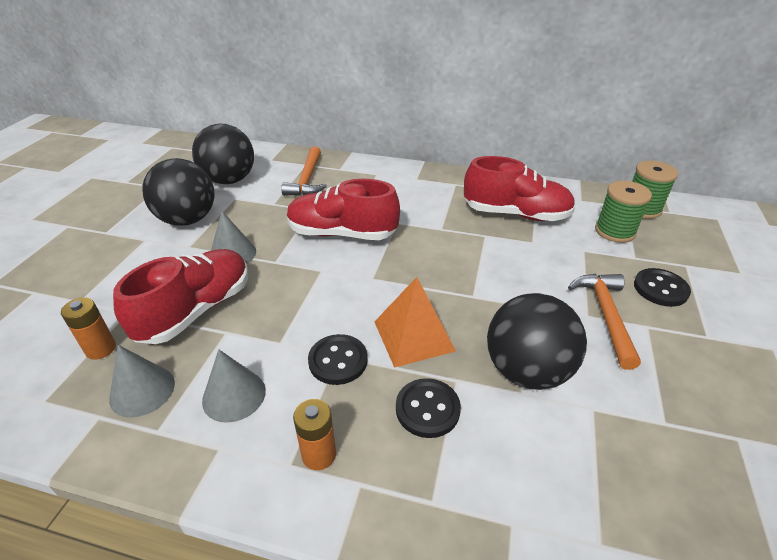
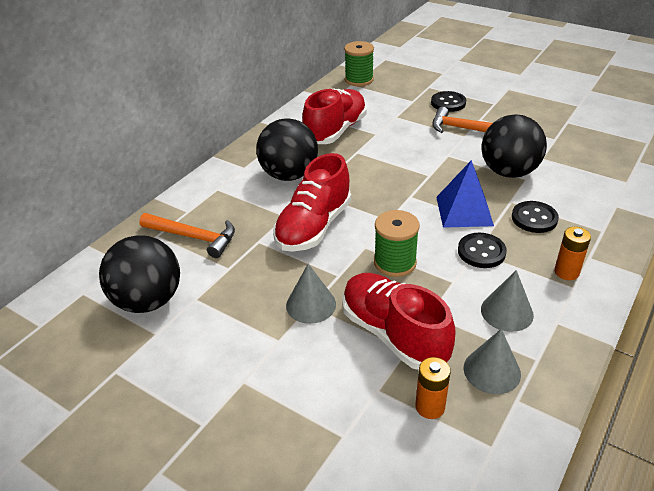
camera: 70 degrees left, 0 degrees up
(188, 220) = (221, 341): black ball -> black ball (289, 175)
(414, 336) = (464, 211): orange pyramid -> blue pyramid
(615, 231) = (380, 98): green spool -> green spool (395, 262)

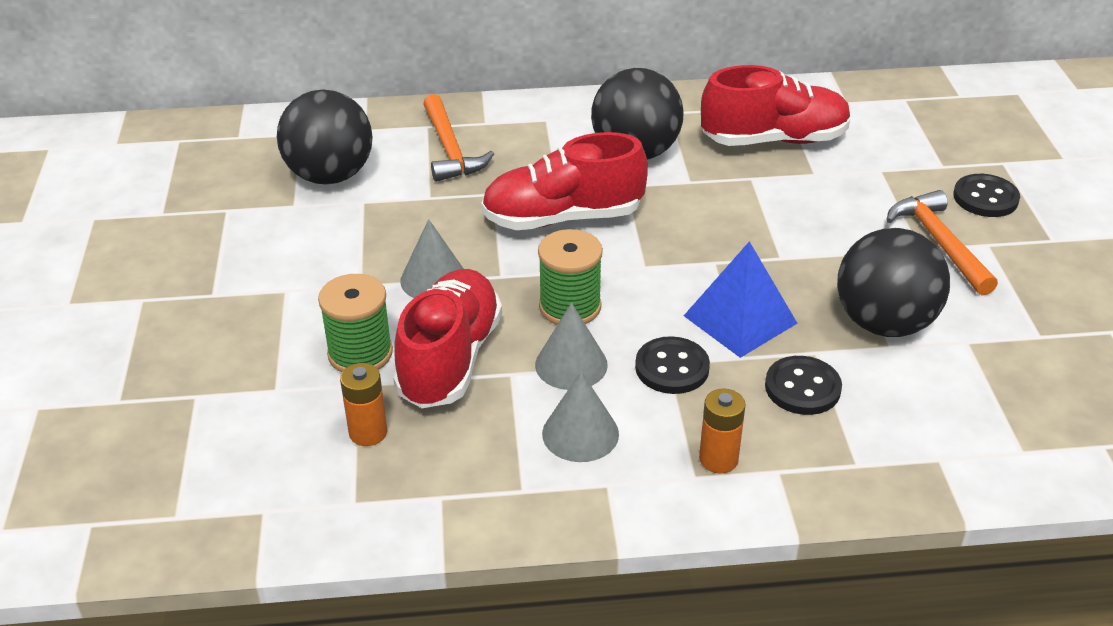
camera: 50 degrees right, 0 degrees up
(359, 80) = (925, 99): green spool -> green spool (360, 353)
(492, 371) = (467, 459): grey cone -> grey cone (571, 364)

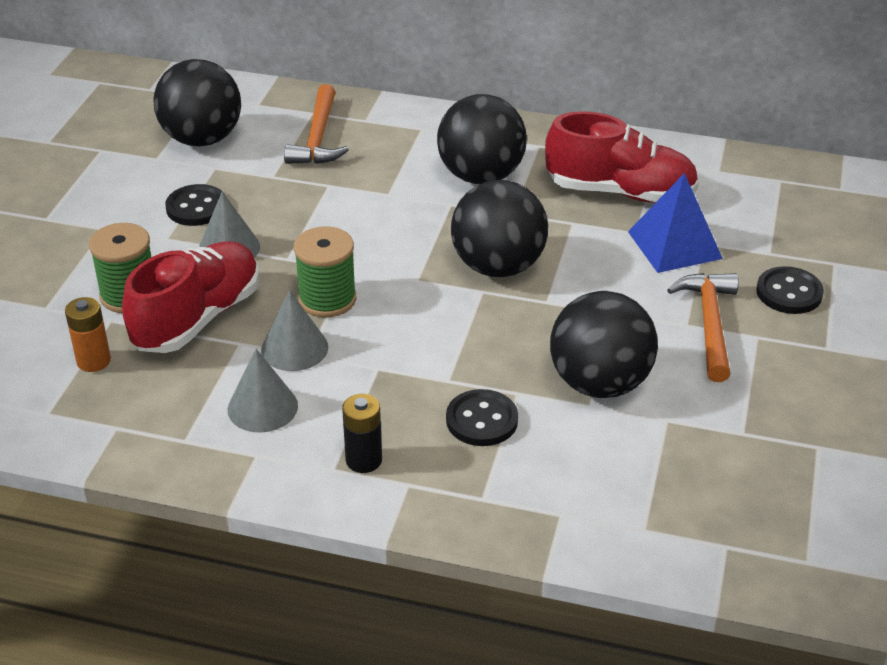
camera: 20 degrees right, 0 degrees up
(562, 218) = (374, 220): red shoe -> none
(672, 368) = (378, 373): black button -> black button (196, 207)
(712, 235) = (498, 267): none -> black ball
(718, 459) = (364, 460): orange battery -> black battery
(740, 319) = (469, 347): blue pyramid -> blue pyramid (675, 245)

